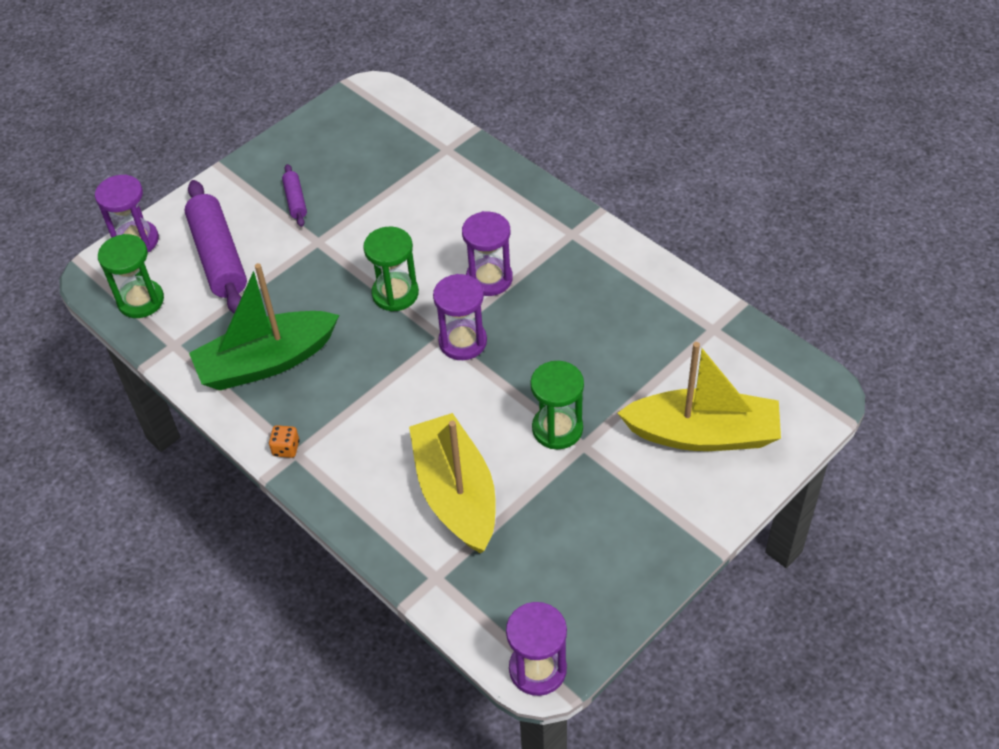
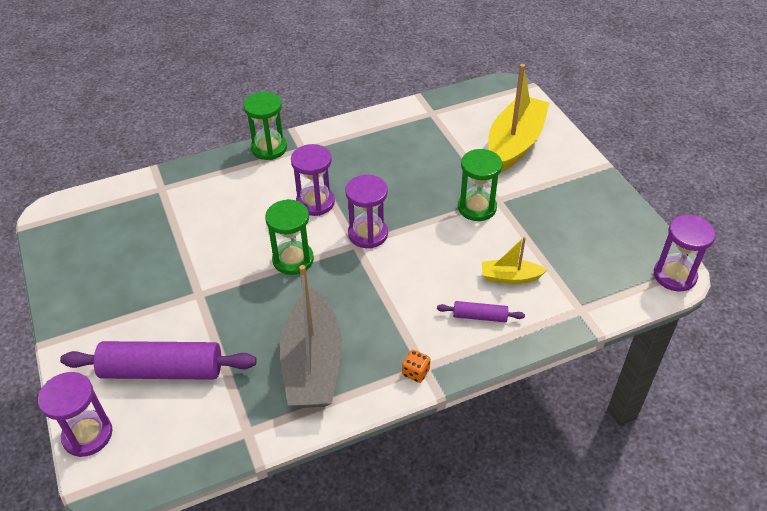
camera: 70 degrees left, 5 degrees down
(141, 301) = (172, 448): green hourglass -> green hourglass (269, 148)
(266, 362) = (313, 363): green boat -> grey boat
(295, 200) = (137, 297): purple rolling pin -> purple rolling pin (480, 316)
(456, 494) = (510, 277): yellow boat -> yellow boat, size x0.50

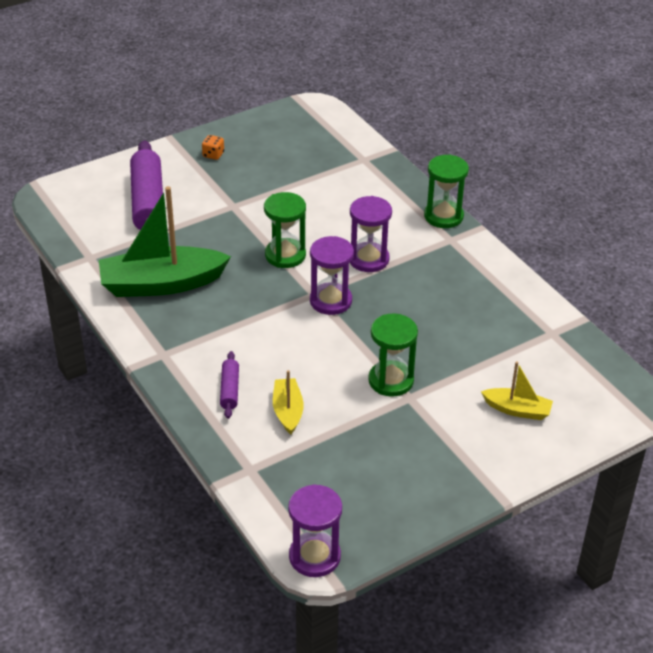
camera: 80 degrees right, 5 degrees down
(87, 435) = (85, 178): purple hourglass -> none
(313, 363) = (161, 284): grey boat -> green boat
(416, 372) = (156, 349): orange dice -> orange dice (213, 155)
(515, 143) = (517, 410): yellow boat -> yellow boat, size x0.50

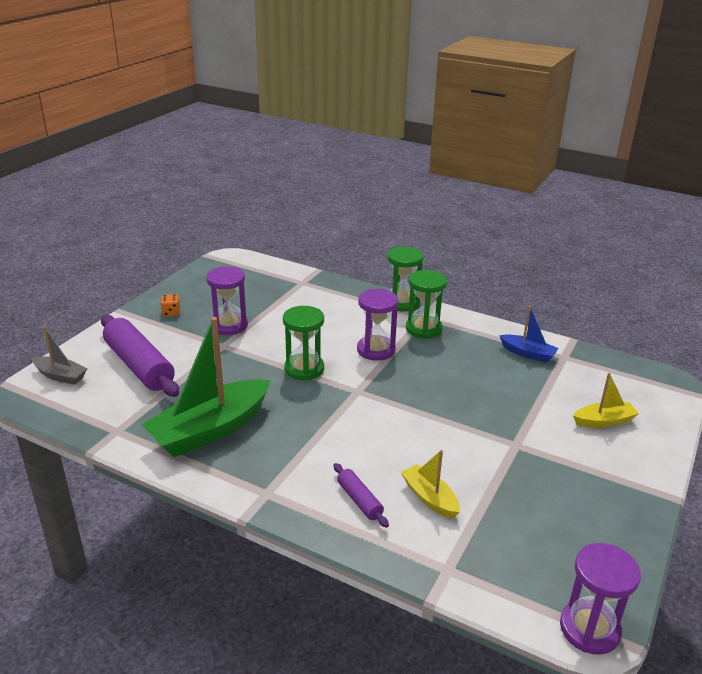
camera: 30 degrees left, 10 degrees down
(79, 190) = (60, 376): none -> grey boat
(330, 301) = (376, 391): purple hourglass -> purple hourglass (229, 325)
(391, 380) = (488, 436): green hourglass -> green hourglass (423, 329)
(517, 316) = (528, 353): none -> blue boat

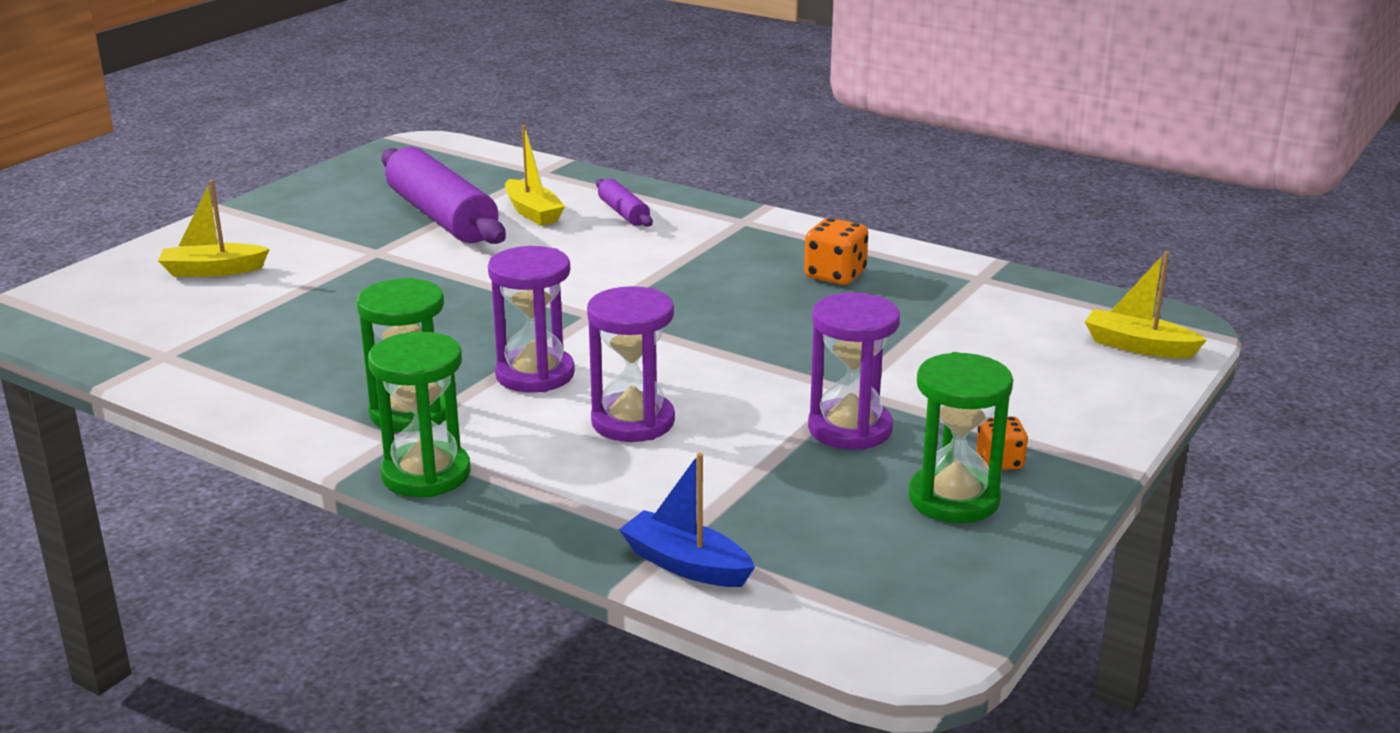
camera: 175 degrees left, 5 degrees down
(60, 376) = (1138, 346): grey boat -> yellow boat
(139, 365) = (1003, 359): purple rolling pin -> purple rolling pin (442, 217)
(210, 430) = (835, 275): green boat -> orange dice
(304, 369) = (684, 347): green hourglass -> green hourglass (954, 499)
(528, 353) = (231, 361): blue boat -> blue boat (686, 564)
(589, 629) = (424, 143): purple hourglass -> purple hourglass (633, 422)

